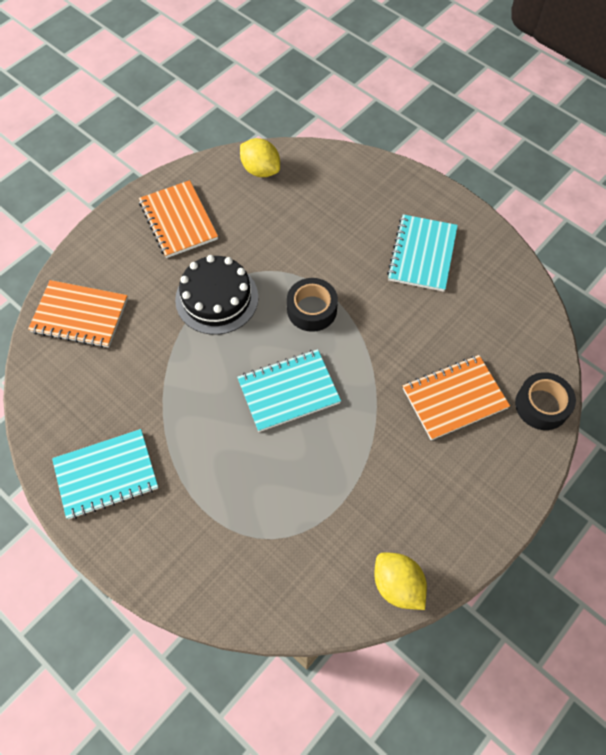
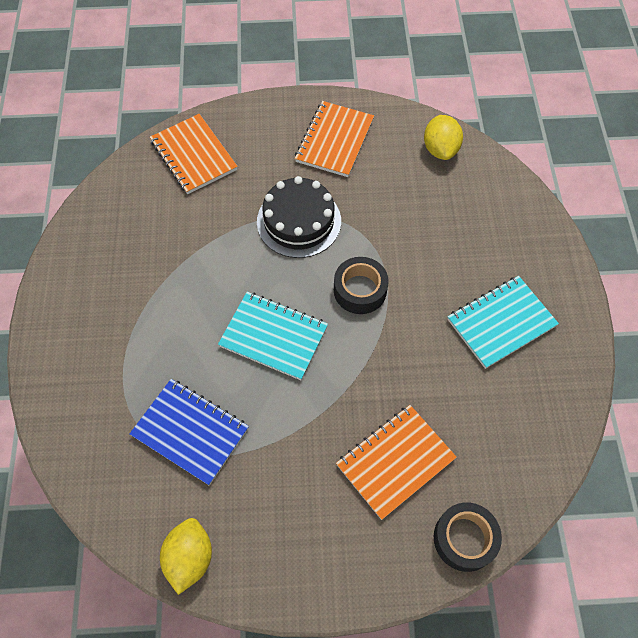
camera: 45 degrees right, 0 degrees up
(106, 475) = (91, 282): turquoise notebook -> none
(304, 507) = (190, 432): none -> blue notebook
(454, 398) = (395, 462): orange notebook -> orange notebook turned 60 degrees counterclockwise

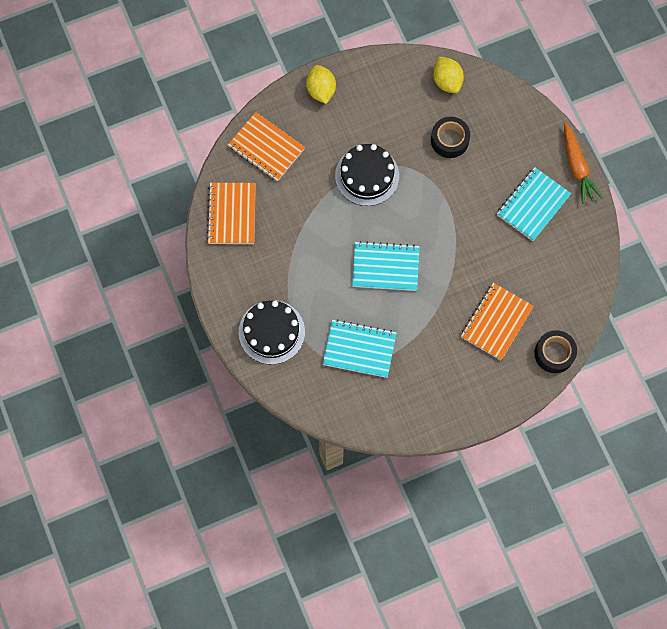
camera: 20 degrees left, 10 degrees up
(88, 368) = (271, 332): none -> black cake
(189, 558) = (394, 423): yellow lemon -> yellow lemon (321, 90)
(190, 432) = (359, 349): blue notebook -> turquoise notebook
(334, 141) = (366, 100): orange notebook -> orange notebook (232, 214)
(360, 290) = (430, 213): black tape -> black tape (449, 140)
(576, 295) = (577, 167): none -> orange carrot

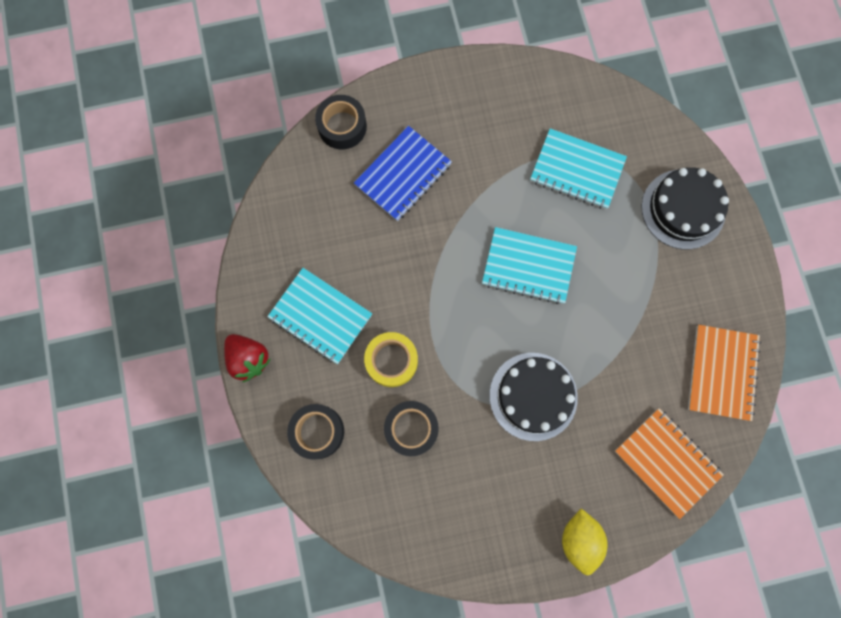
camera: 170 degrees left, 5 degrees up
(447, 81) = (397, 521): yellow lemon -> none
(473, 183) = (391, 361): none -> yellow tape
(496, 322) = (403, 174): orange notebook -> blue notebook
(515, 127) = (317, 431): none -> black tape
(533, 205) = (320, 316): turquoise notebook -> turquoise notebook turned 75 degrees clockwise
(577, 167) = (249, 359): orange carrot -> red strawberry

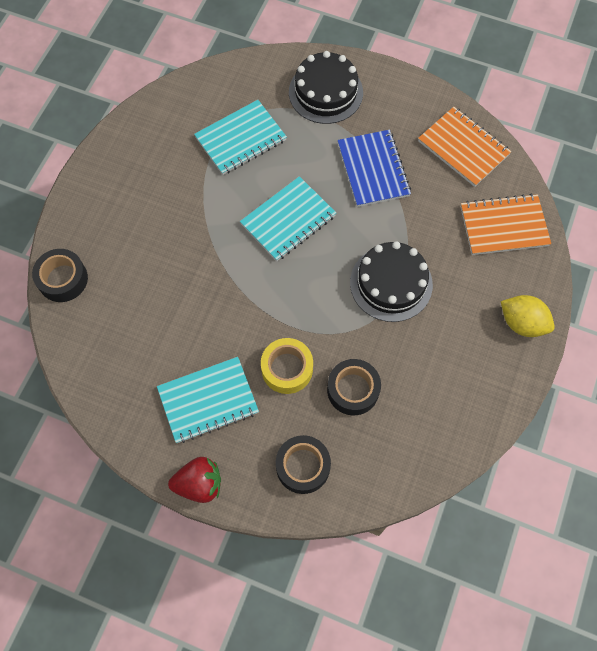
camera: 55 degrees left, 10 degrees down
(403, 174) = (142, 260): blue notebook -> blue notebook (373, 170)

